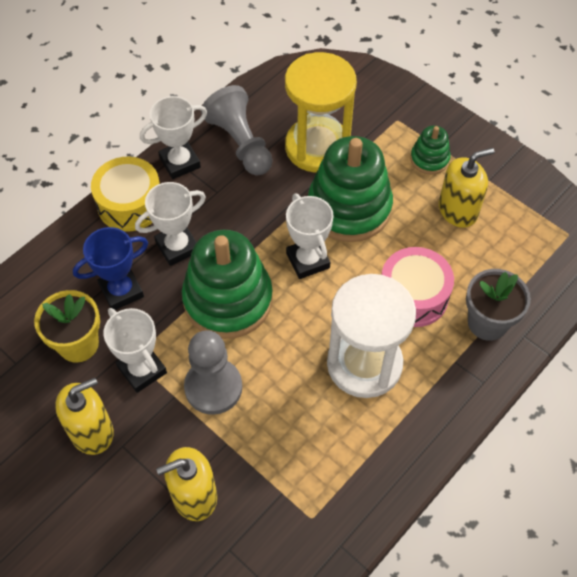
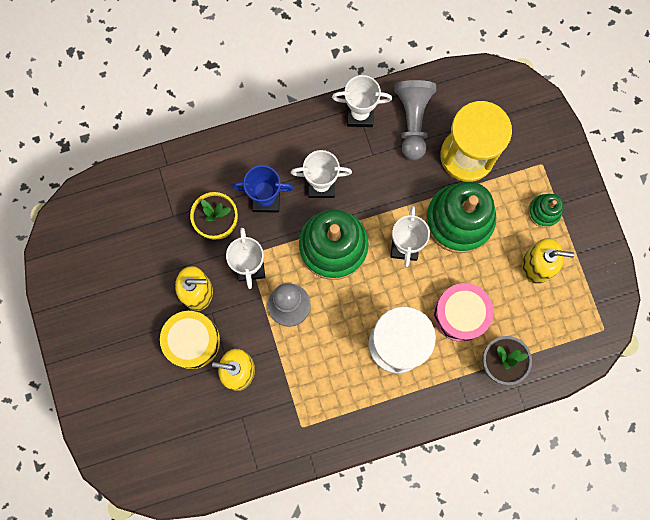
camera: 30 degrees right, 20 degrees up
(130, 204) = (307, 131): yellow drum -> yellow drum (192, 341)

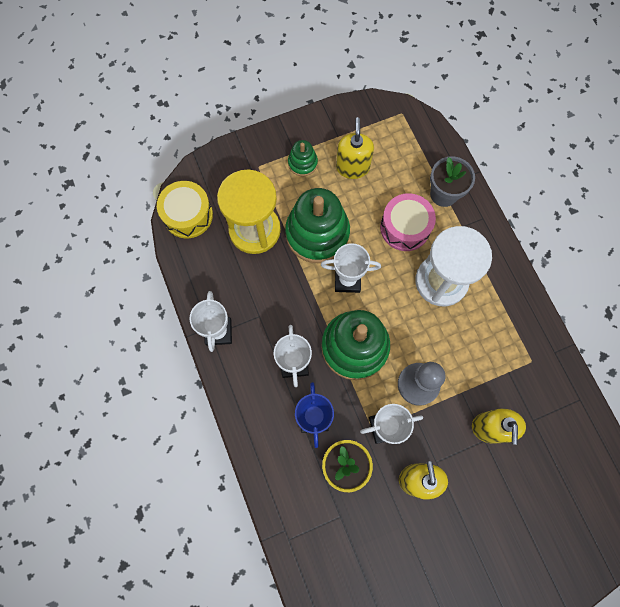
camera: 95 degrees left, 5 degrees down
(192, 341) = (468, 479): yellow drum -> yellow drum (188, 215)
(413, 121) = (223, 281): grey pawn -> none

